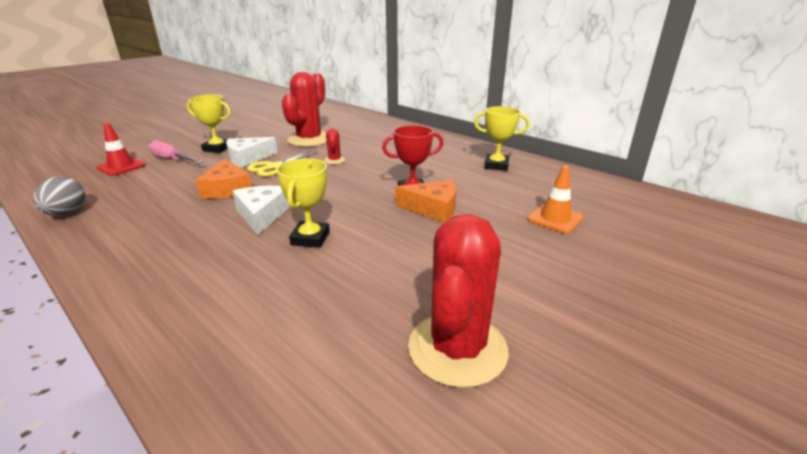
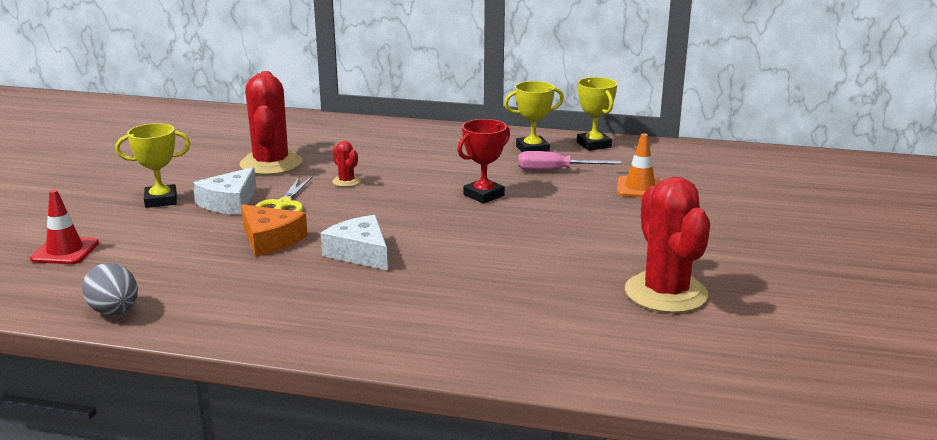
camera: 30 degrees left, 5 degrees down
(172, 159) = (123, 227): pink screwdriver -> pink screwdriver (555, 171)
(310, 238) = (445, 259): yellow trophy -> yellow trophy (593, 145)
(433, 208) = (524, 205): orange cheese -> none

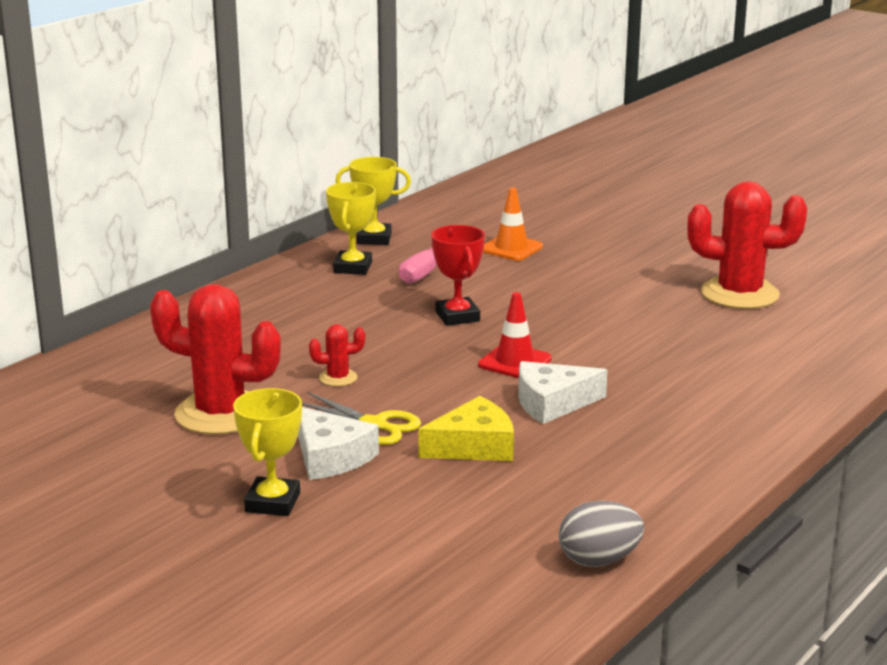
camera: 65 degrees left, 0 degrees up
(65, 251) = (387, 585): red traffic cone -> red traffic cone (515, 362)
(270, 240) = (474, 446): orange cheese -> yellow cheese

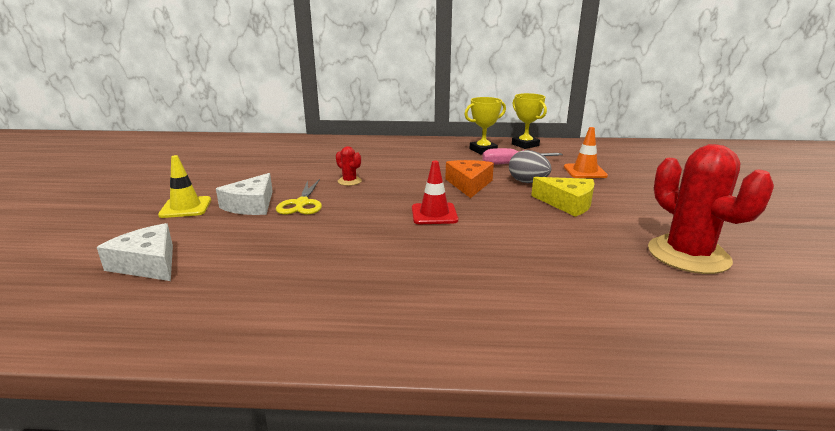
camera: 55 degrees right, 0 degrees up
(221, 414) = (279, 172): red cactus -> none
(273, 502) = (185, 207): yellow trophy -> yellow traffic cone
(457, 316) = (469, 184): red trophy -> orange cheese
(474, 446) = (300, 235): yellow cheese -> yellow cheese (567, 203)
(552, 403) = (391, 241): white cheese -> white cheese (148, 263)
(599, 560) = (147, 331): grey egg -> grey egg (527, 182)

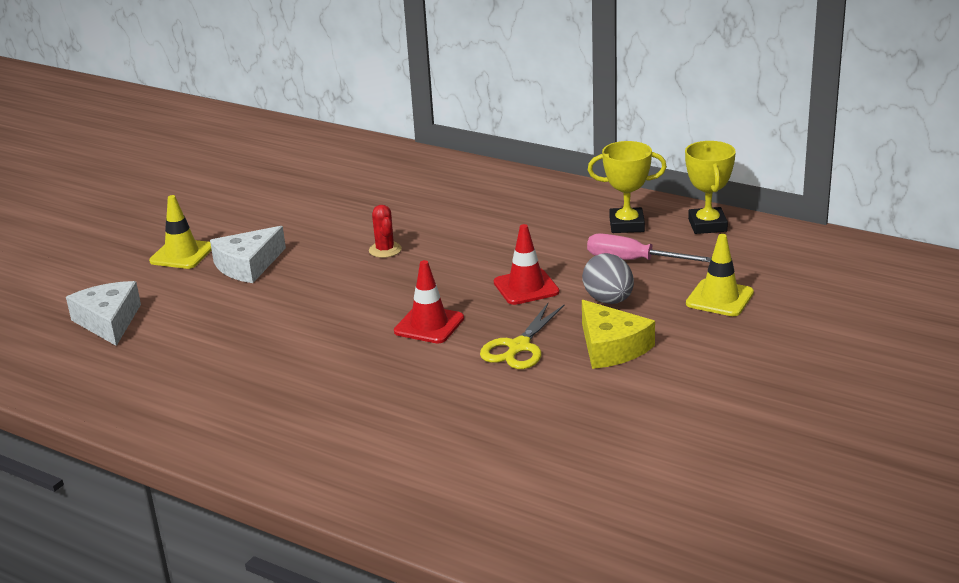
camera: 30 degrees right, 5 degrees up
(302, 203) = (301, 275): yellow scissors -> yellow scissors (519, 347)
(469, 184) = (526, 287): orange cheese -> red traffic cone
(585, 171) = (719, 298): orange traffic cone -> yellow traffic cone
(688, 255) = (645, 452): red cactus -> none

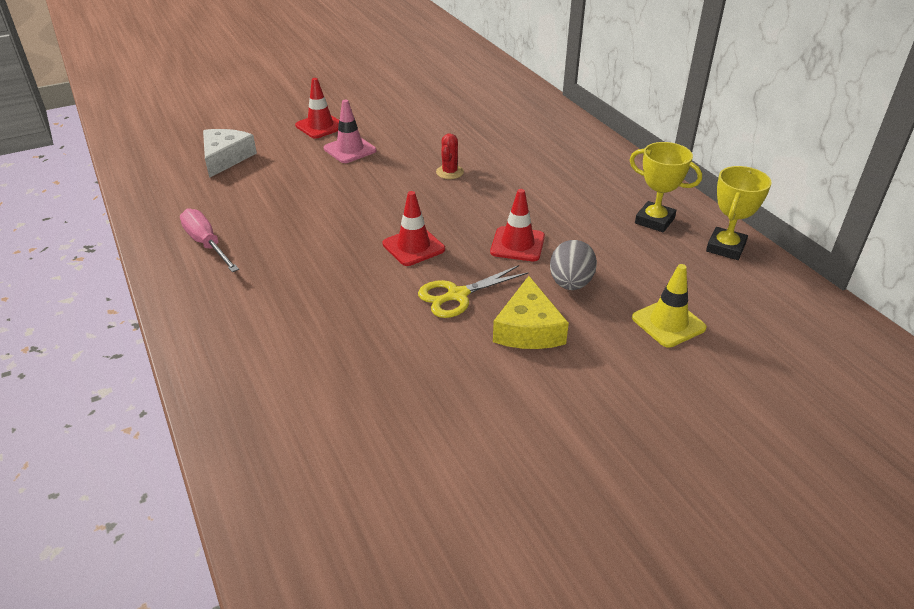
camera: 30 degrees right, 10 degrees up
(182, 254) = (320, 126): yellow traffic cone -> red traffic cone
(248, 265) = (350, 149): white cheese -> pink traffic cone
(633, 261) = (627, 255): pink screwdriver -> pink screwdriver (206, 244)

